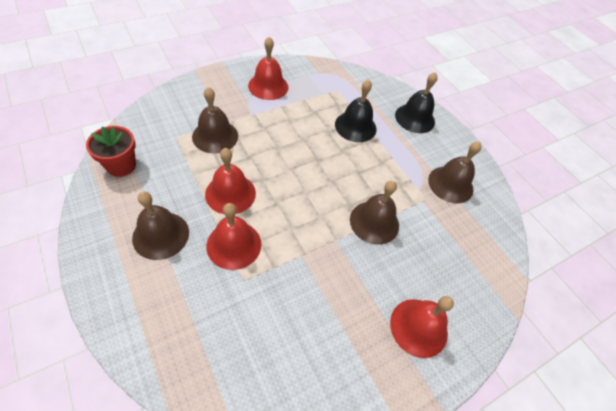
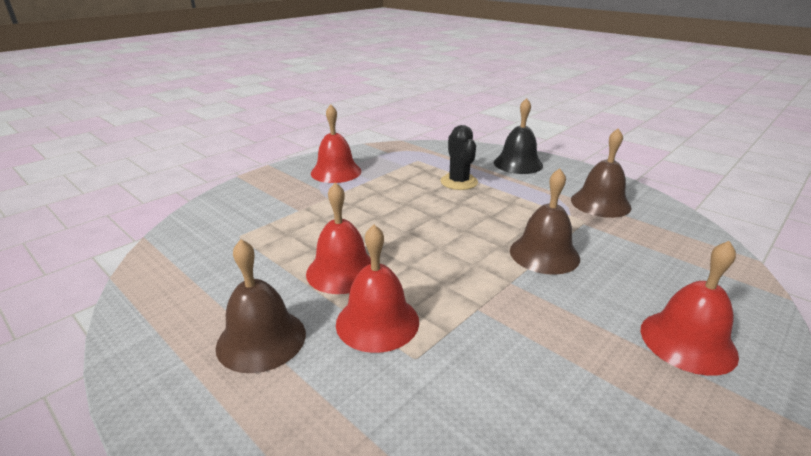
camera: 10 degrees left, 25 degrees down
(121, 165) = (169, 279): red flower pot -> none
(215, 136) = (292, 224): brown bell -> none
(355, 126) = (459, 182): black bell -> black cactus

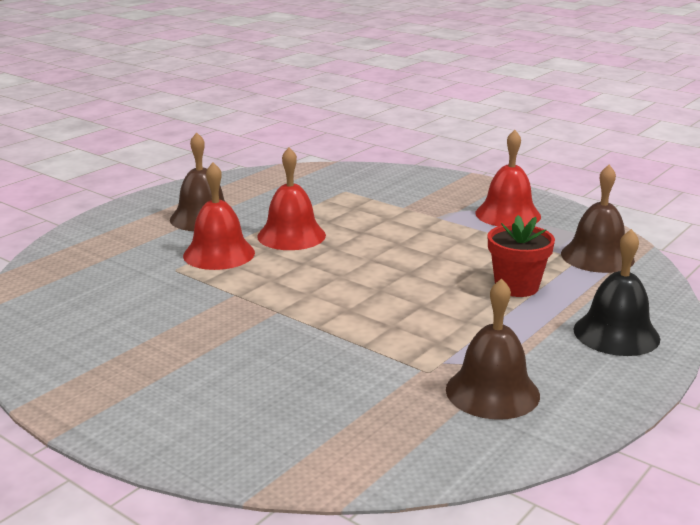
camera: 85 degrees right, 5 degrees down
(459, 182) = (516, 287): black cactus -> red flower pot
(544, 254) = (335, 334): brown bell -> brown bell (597, 256)
(688, 341) = (175, 398): red bell -> none

